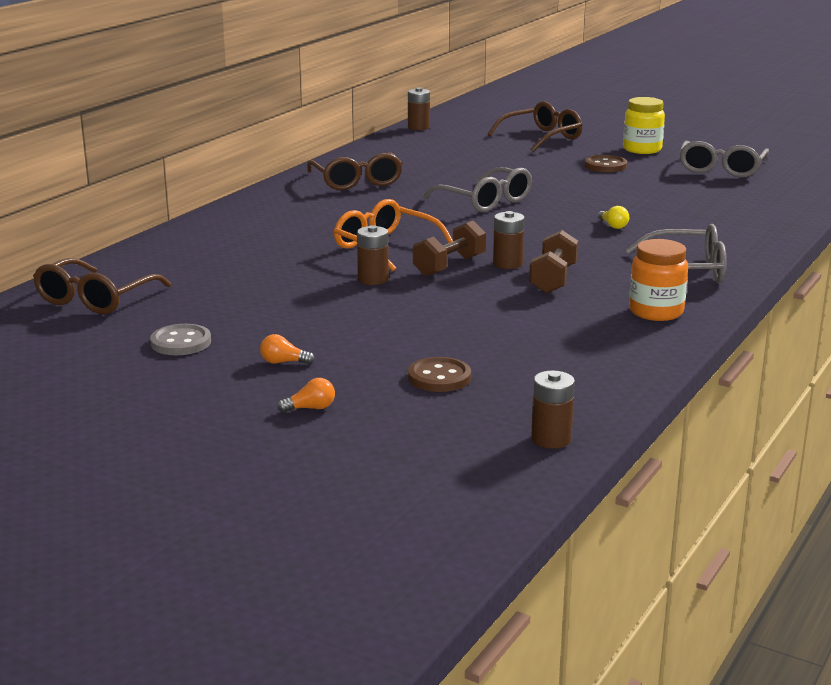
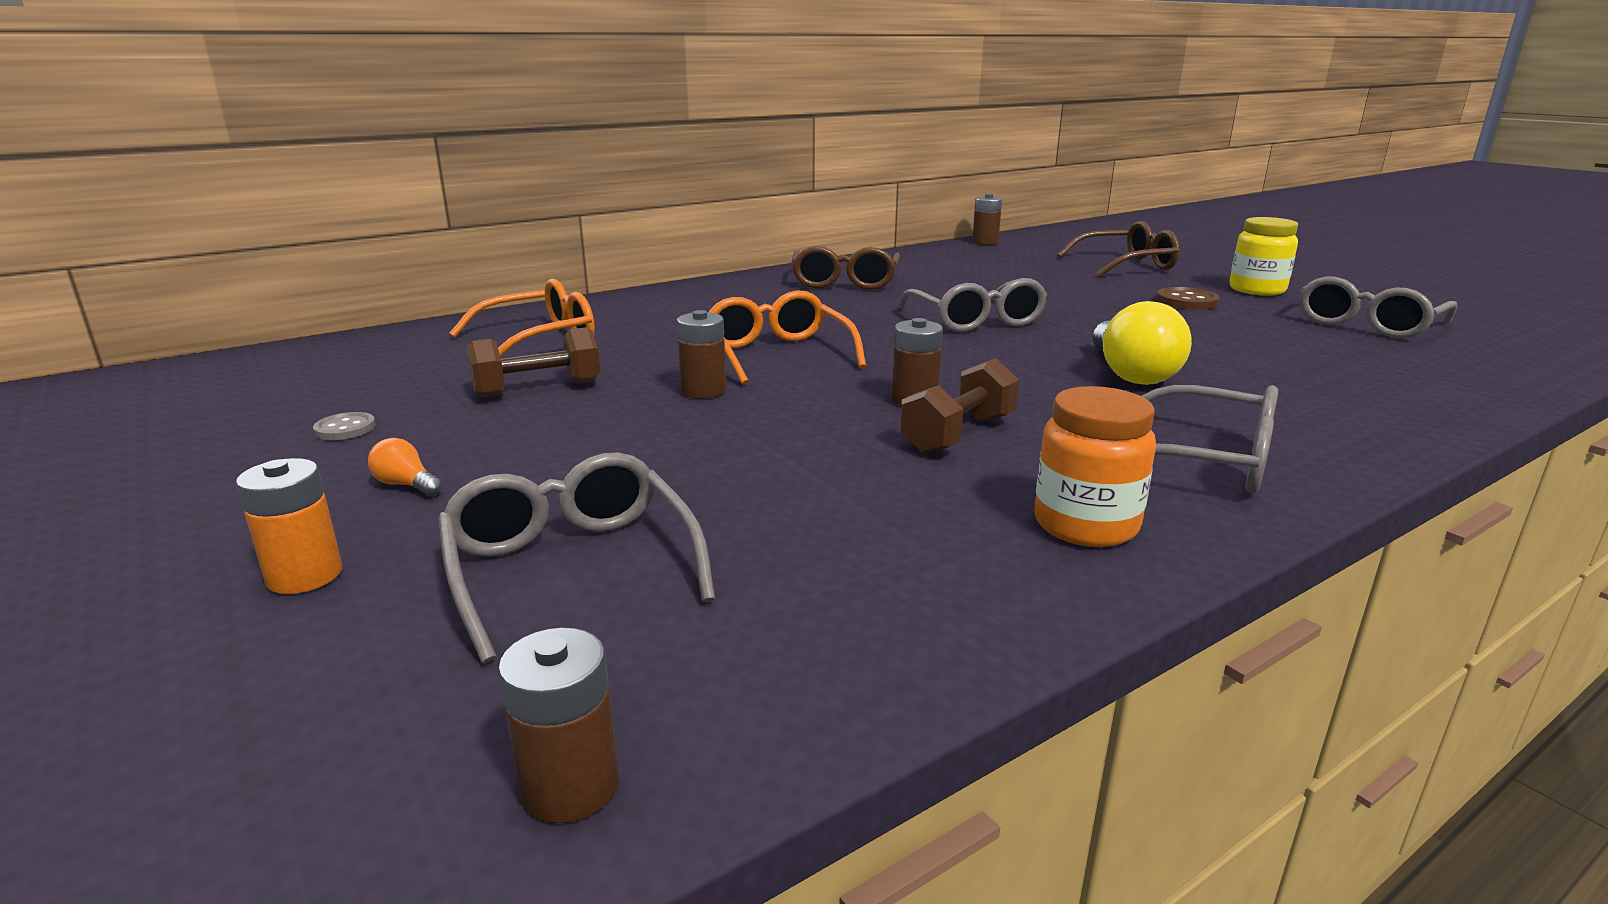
camera: 25 degrees right, 0 degrees up
(96, 299) = (364, 360): brown glasses -> none
(181, 342) = (345, 429): grey button -> grey button, size x0.65
(201, 264) = (539, 340): none -> orange glasses
(310, 408) = (305, 576): orange light bulb -> orange battery
(439, 377) = (571, 567): brown button -> grey glasses
(449, 266) = (828, 390): brown dumbbell -> brown dumbbell (538, 389)
(613, 226) = (1131, 374): yellow light bulb -> yellow light bulb, size x2.26

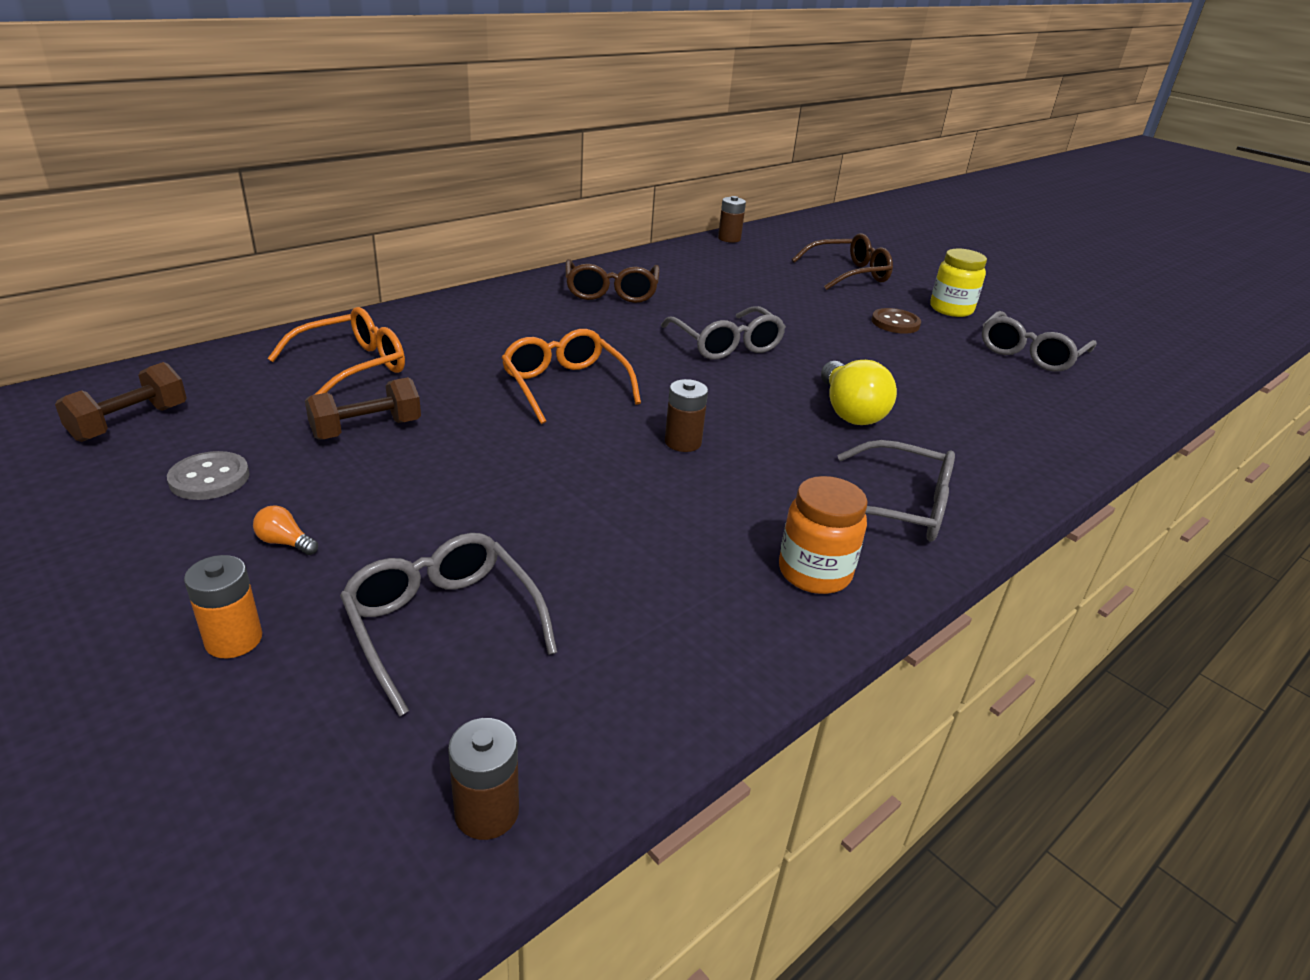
camera: 10 degrees left, 10 degrees up
(345, 429) = (209, 478): grey button -> grey button, size x1.55
(703, 391) = (509, 431): brown battery -> none
(958, 435) = (719, 481): brown dumbbell -> brown dumbbell (130, 423)

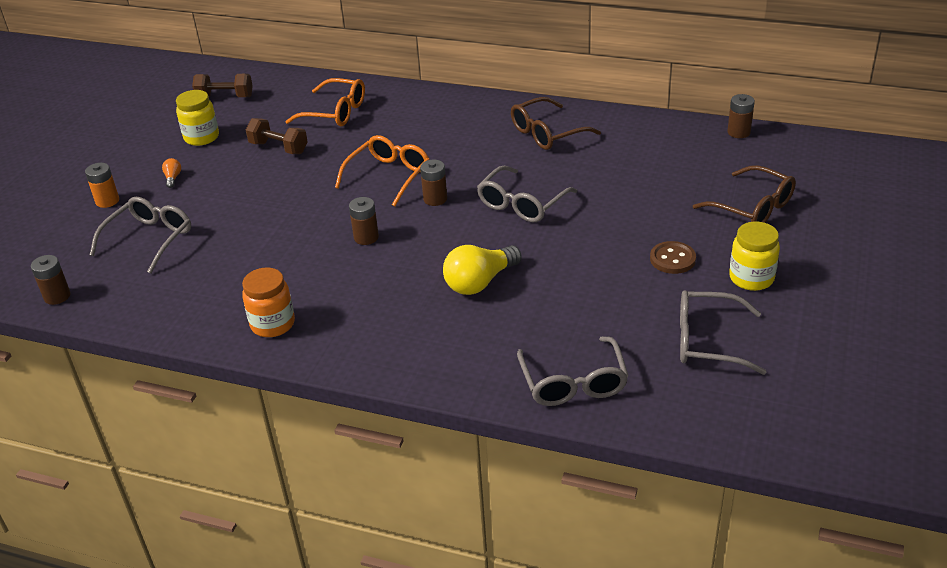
camera: 65 degrees right, 5 degrees up
(209, 478) = (201, 137): grey button -> yellow jar
(655, 379) = (435, 199): none -> brown battery
(899, 507) = (370, 335): grey glasses -> grey glasses (573, 382)

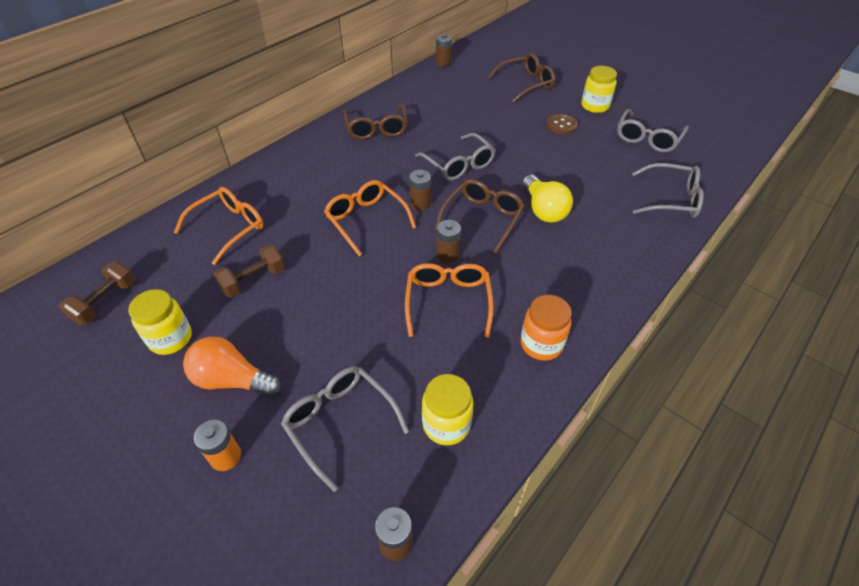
camera: 70 degrees left, 10 degrees up
(164, 291) = (446, 424): none -> yellow jar
(173, 178) = (232, 380): orange light bulb -> orange light bulb, size x2.26
(302, 255) = (448, 301): none -> orange glasses
(436, 244) = (482, 218): none -> brown glasses

